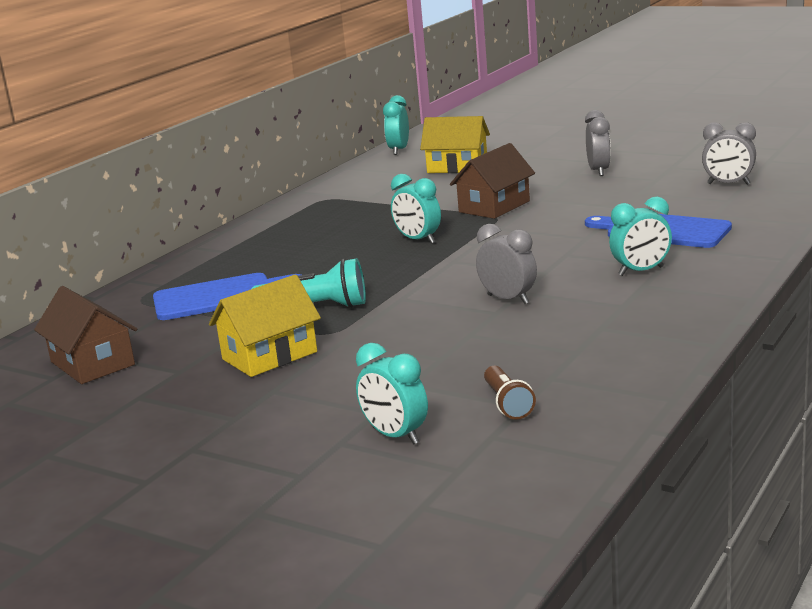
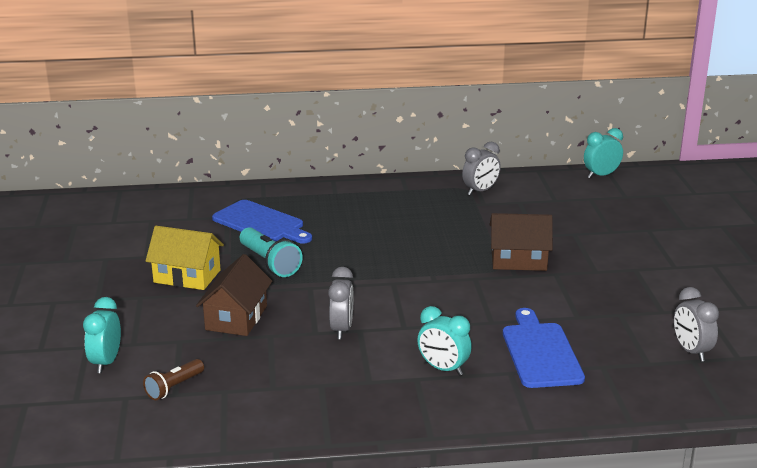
camera: 50 degrees right, 5 degrees up
(92, 363) = (138, 225): brown house -> brown house (236, 318)
(418, 240) = (420, 254): turquoise clock -> none
(457, 167) = (591, 213): yellow house -> none
(598, 171) = (652, 278): grey clock -> grey clock (480, 191)

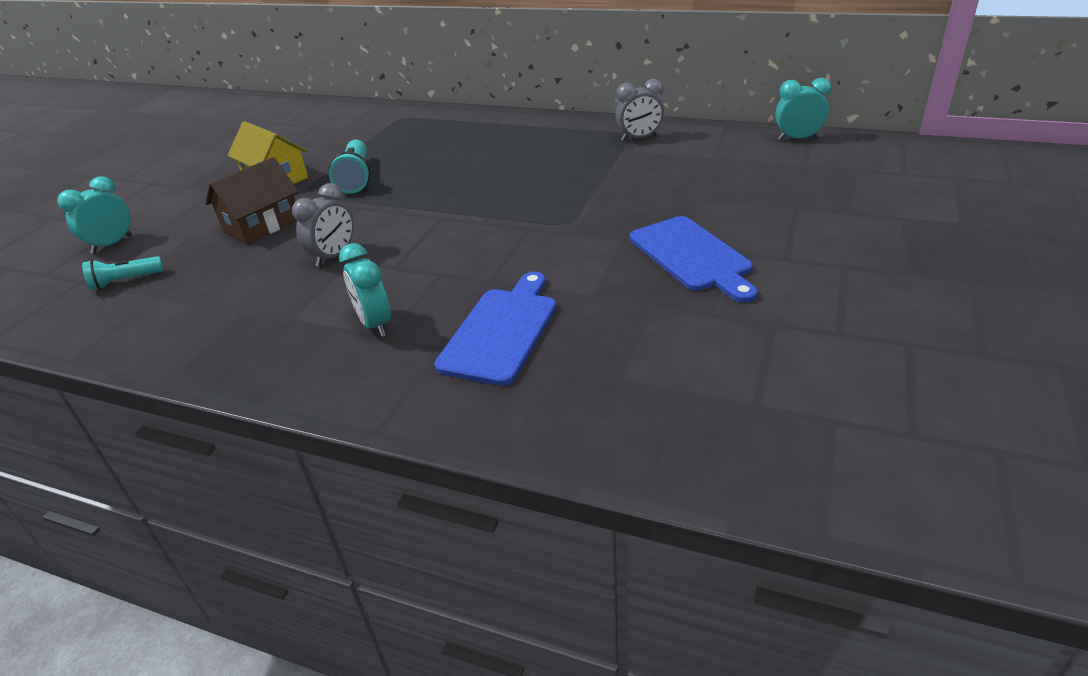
camera: 30 degrees right, 10 degrees up
(174, 387) = (126, 281): brown flashlight -> turquoise flashlight
(261, 223) = (396, 141): blue cutting board -> blue cutting board (692, 256)
(518, 260) = (599, 217): brown house -> none
(691, 351) = (695, 379): grey clock -> none

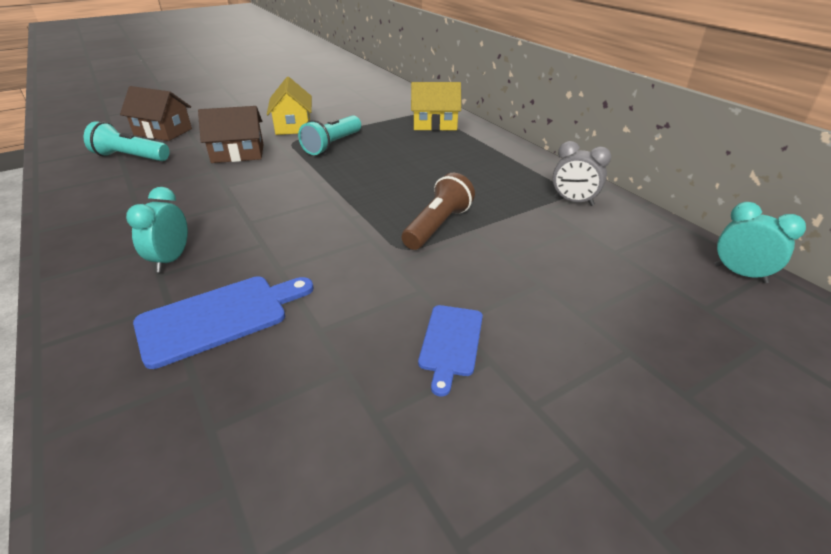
camera: 35 degrees right, 0 degrees up
(112, 244) = (163, 132): turquoise clock -> brown house
(126, 281) = (130, 157): turquoise flashlight -> turquoise flashlight, size x1.57
(334, 256) = (233, 195): grey clock -> none
(428, 124) = (435, 124): none -> yellow house
(567, 196) = (438, 226): none -> brown flashlight
(692, 256) = (451, 343): blue cutting board -> blue cutting board, size x0.64

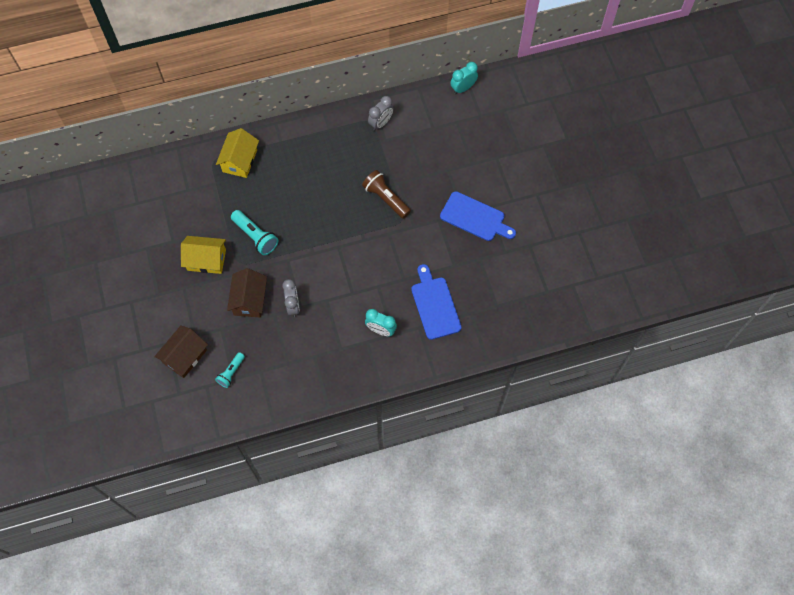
camera: 75 degrees left, 30 degrees up
(130, 157) = (231, 372): turquoise flashlight -> turquoise flashlight, size x0.64
(227, 181) = (293, 306): none -> grey clock
(451, 343) = (475, 218): blue cutting board -> blue cutting board, size x1.56

